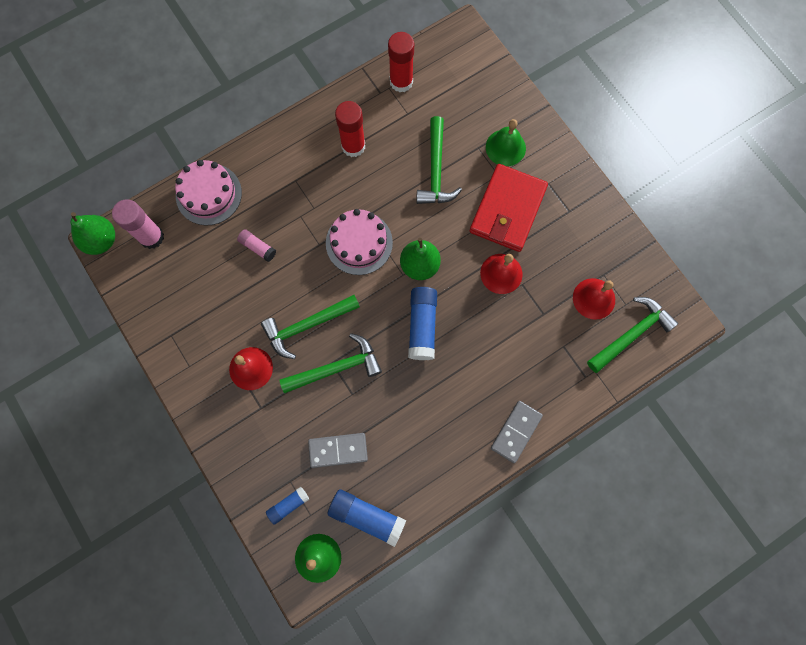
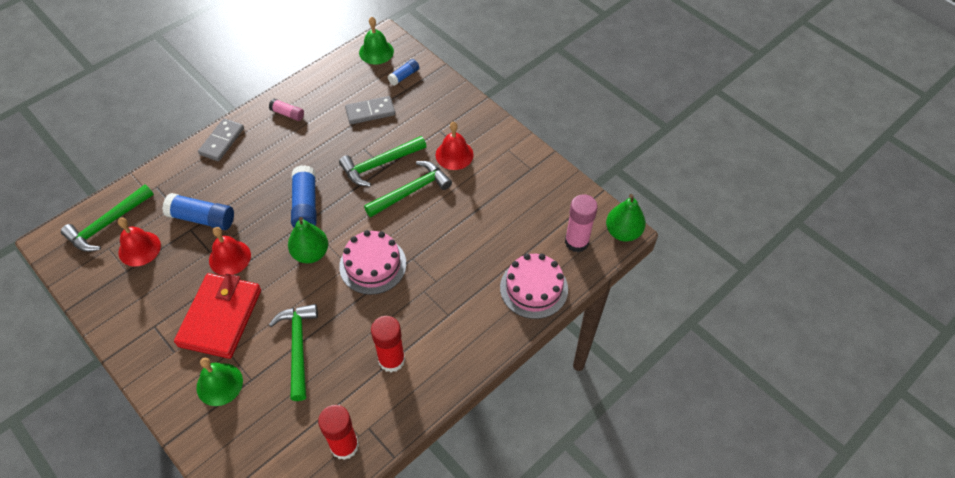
camera: 170 degrees right, 20 degrees down
(258, 247) = (471, 247): pink glue stick -> pink glue stick (287, 114)
(367, 516) = (342, 77): blue glue stick -> blue glue stick (202, 218)

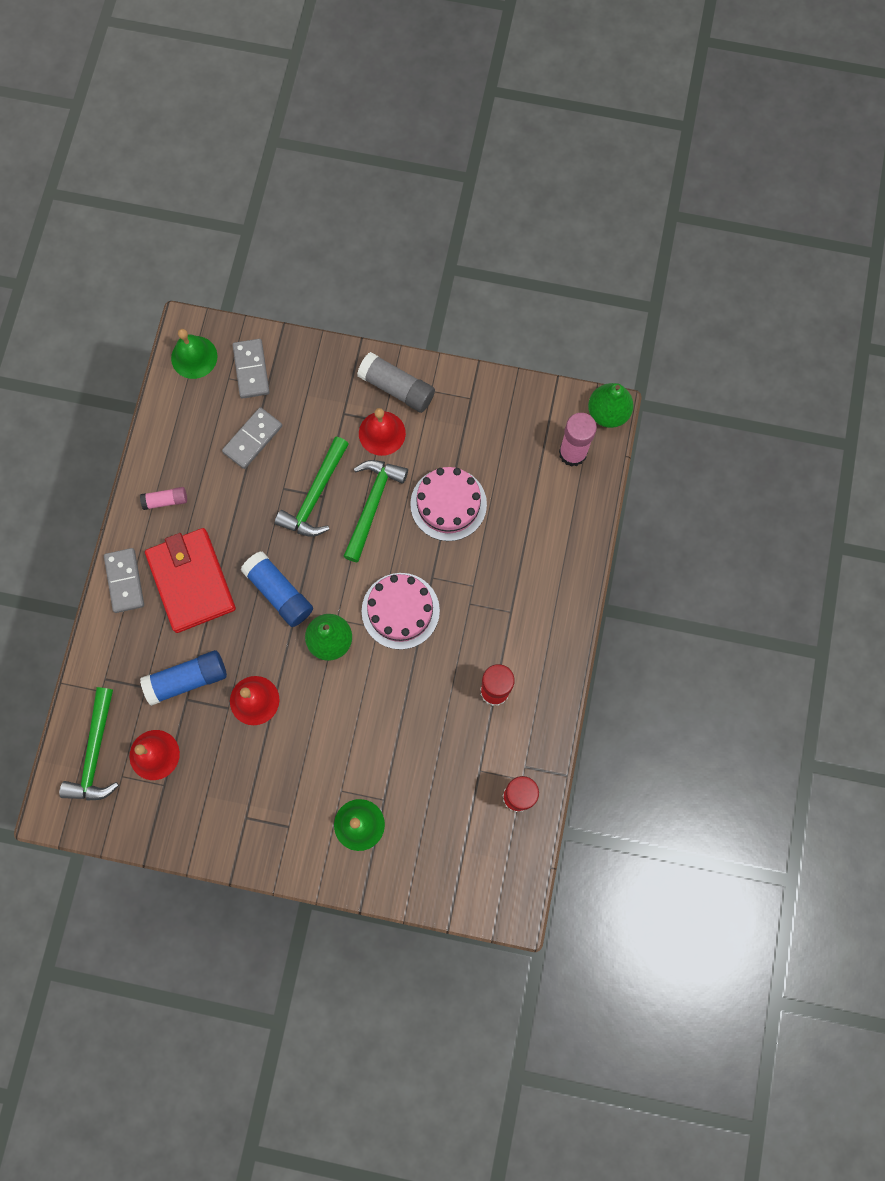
camera: 35 degrees left, 20 degrees up
(220, 317) = (302, 764): red wallet -> red wallet (191, 581)
(298, 347) = (400, 740): green hammer -> none
(404, 76) = (251, 370): blue glue stick -> grey domino
(486, 135) = (397, 388): none -> grey glue stick
(534, 288) = (568, 530): pink cake -> pink cake (448, 504)

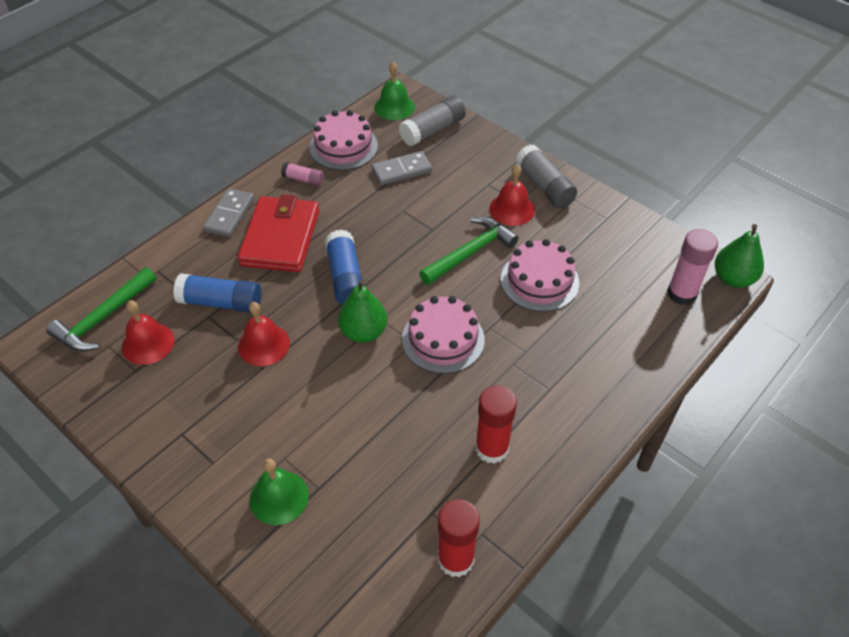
camera: 30 degrees right, 25 degrees down
(177, 438) = (343, 147): none -> pink cake
(251, 370) = (432, 130): grey domino -> grey glue stick
(316, 495) = (426, 226): green hammer -> none

